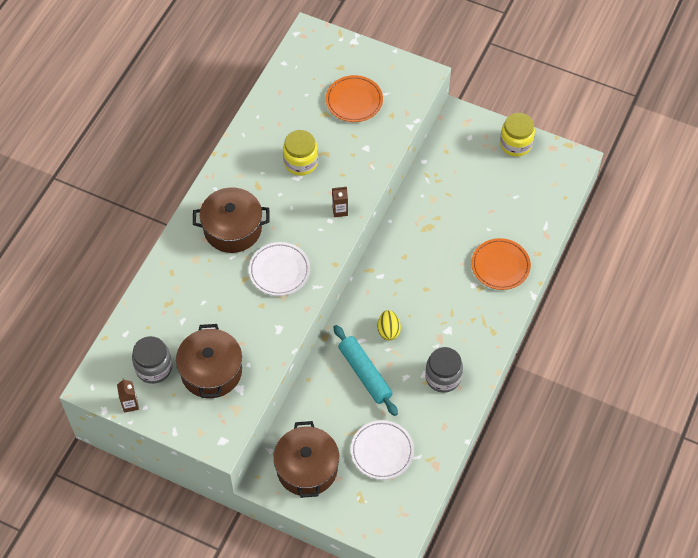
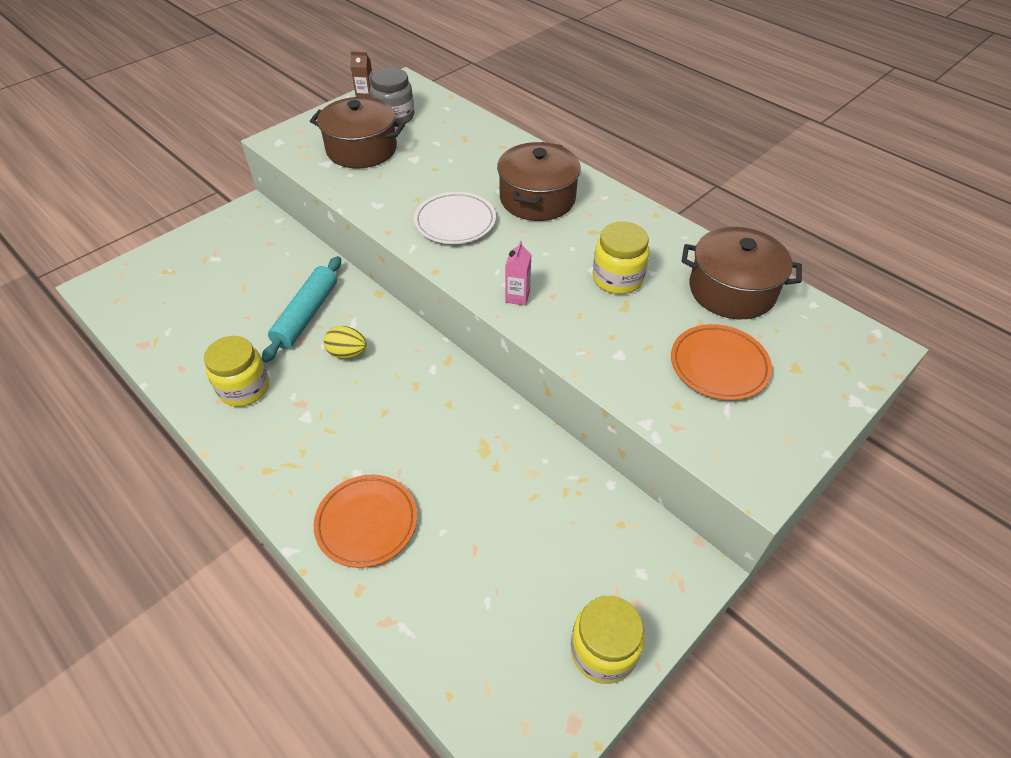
camera: 110 degrees right, 10 degrees down
(307, 468) = (235, 240): brown pot -> brown pot (732, 290)
(340, 210) = (517, 297): brown carton -> pink carton
(365, 373) = (306, 315): turquoise rolling pin -> turquoise rolling pin turned 60 degrees counterclockwise
(382, 451) = (201, 302): white plate -> none
(443, 377) = (244, 388): grey jar -> yellow jar

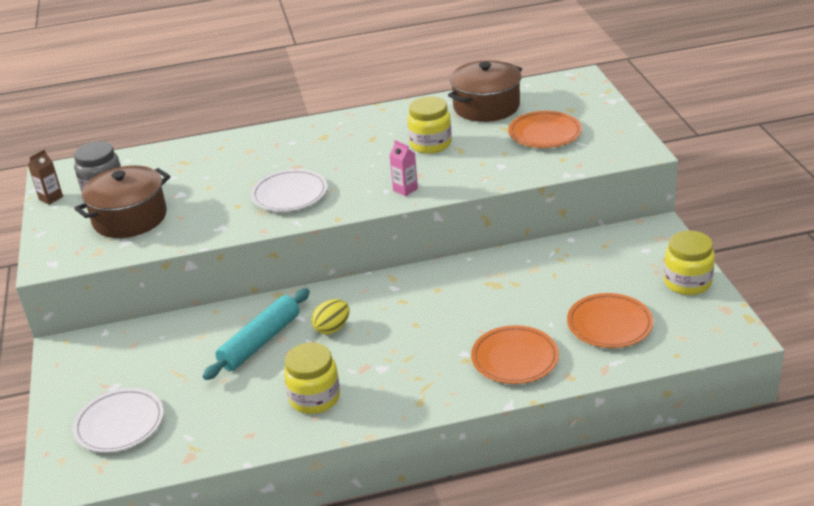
camera: 55 degrees left, 15 degrees down
(170, 284) = (120, 424): none -> white plate
(306, 315) = (260, 342): turquoise rolling pin -> turquoise rolling pin turned 75 degrees clockwise
(471, 593) = (609, 324): none -> orange plate
(537, 198) = (307, 150): brown pot -> none

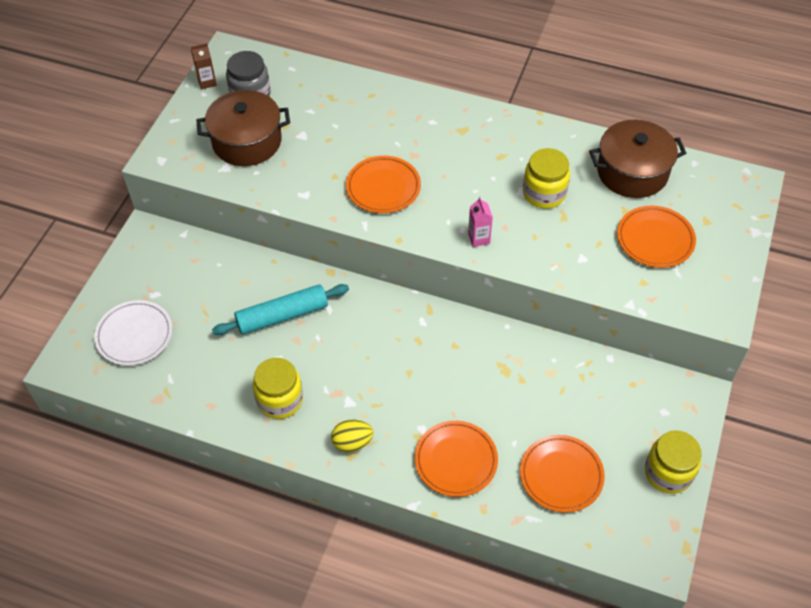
camera: 30 degrees right, 20 degrees up
(290, 195) = (383, 187): white plate -> orange plate
(332, 328) = (343, 336): yellow egg -> yellow egg (352, 442)

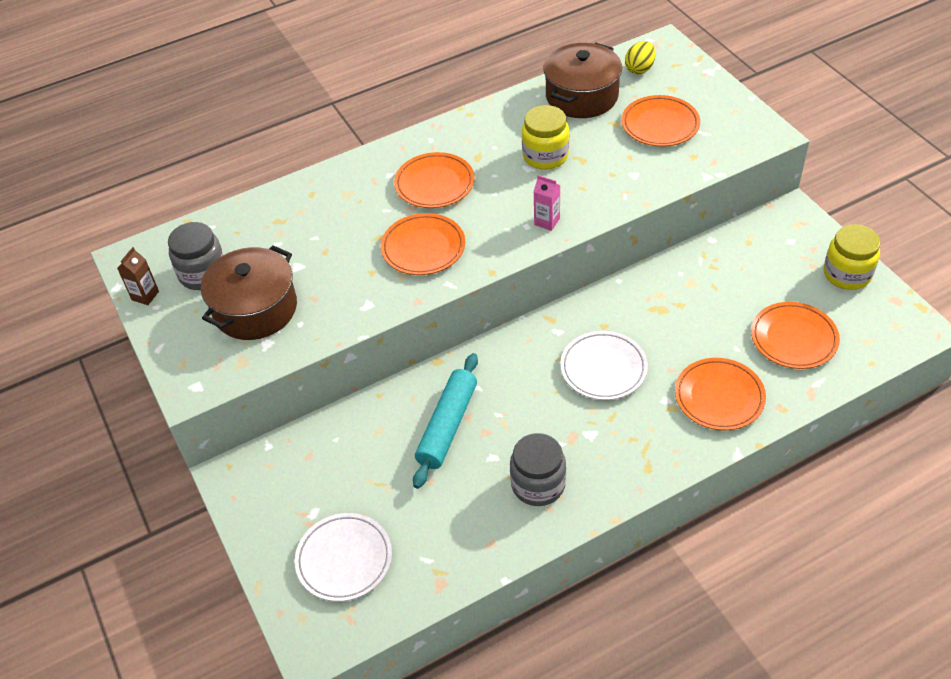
camera: 45 degrees left, 5 degrees down
(280, 400) = (538, 484): yellow jar -> grey jar
(352, 442) = (635, 458): yellow egg -> yellow egg (639, 69)
(414, 371) = (603, 368): none -> white plate
(449, 151) = (434, 184): none -> orange plate

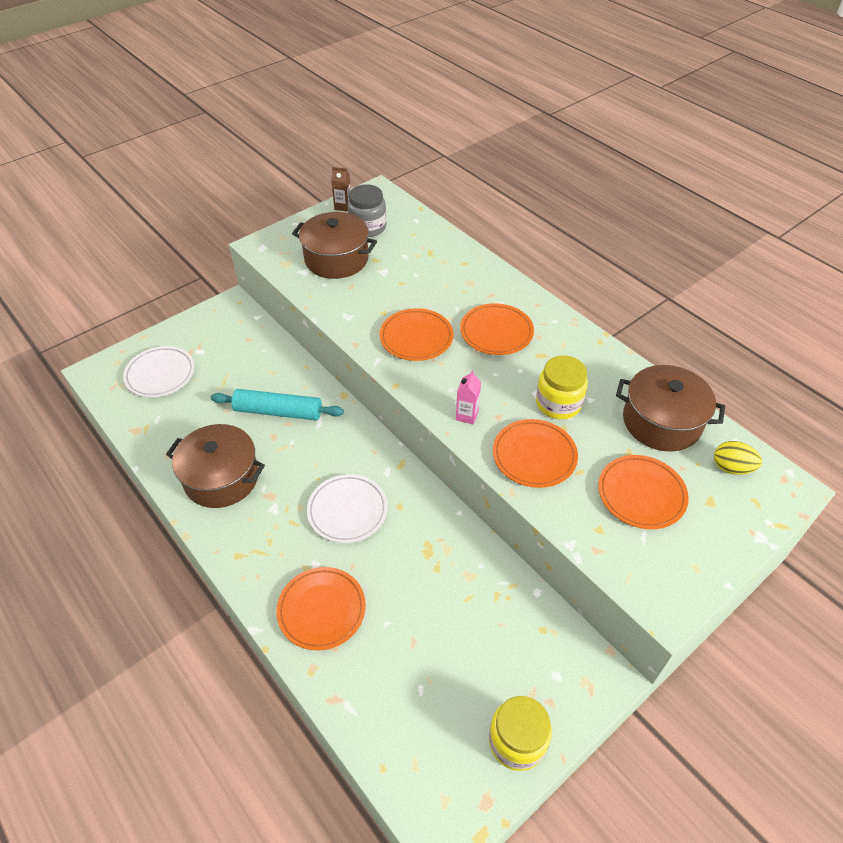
camera: 75 degrees right, 0 degrees up
(538, 484) = (221, 478): grey jar -> brown pot
(793, 338) = (407, 680): orange plate -> orange plate (534, 456)

